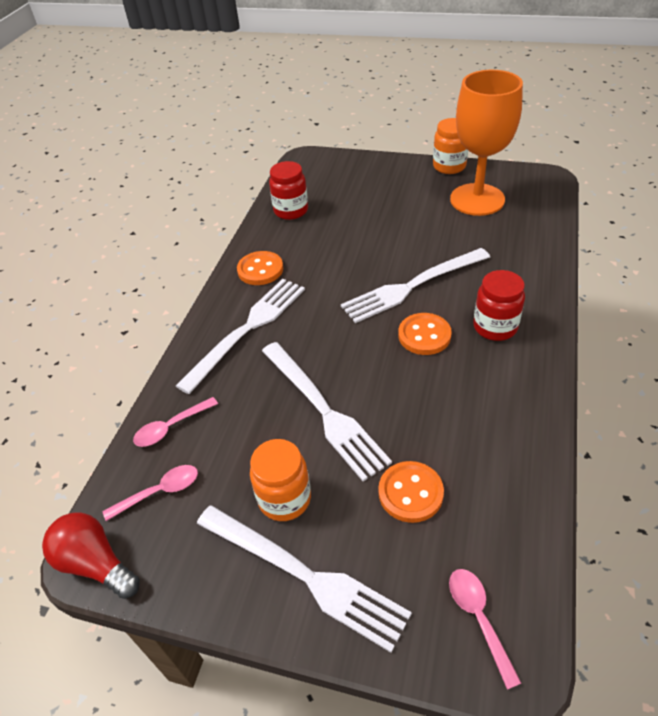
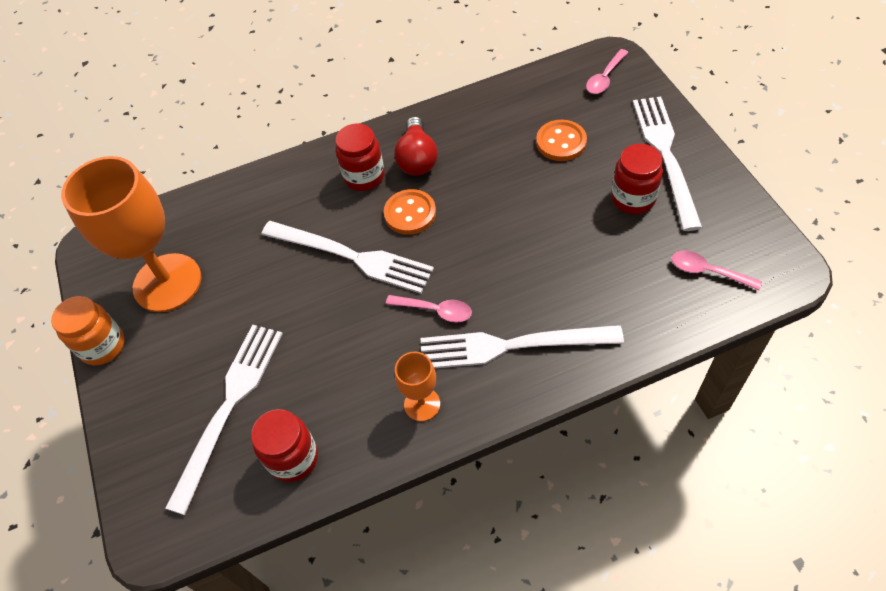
camera: 125 degrees left, 10 degrees up
(95, 563) = (786, 262): red light bulb -> red light bulb (417, 158)
(171, 427) = (658, 313): pink spoon -> pink spoon (435, 310)
(260, 270) = (422, 404): orange button -> orange goblet
(284, 499) = (633, 198): orange jar -> red jar
(323, 410) = (544, 227): white fork -> white fork (229, 407)

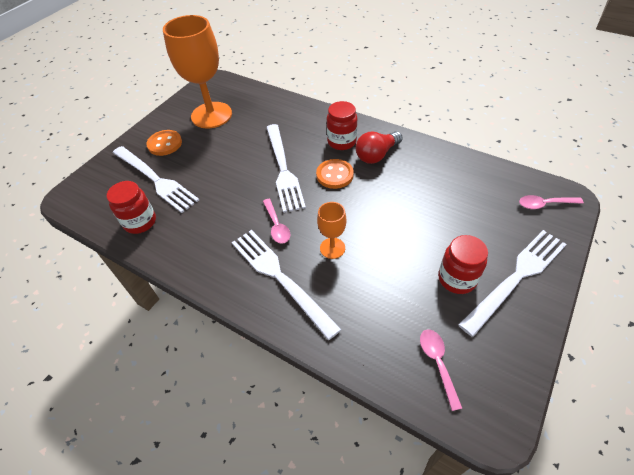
camera: 50 degrees right, 5 degrees down
(103, 346) = (161, 117): orange jar -> none
(229, 407) = (155, 180): white fork -> white fork turned 60 degrees clockwise
(422, 404) = (208, 257): orange goblet -> orange goblet (332, 248)
(561, 142) = (462, 212): orange button -> orange button (165, 144)

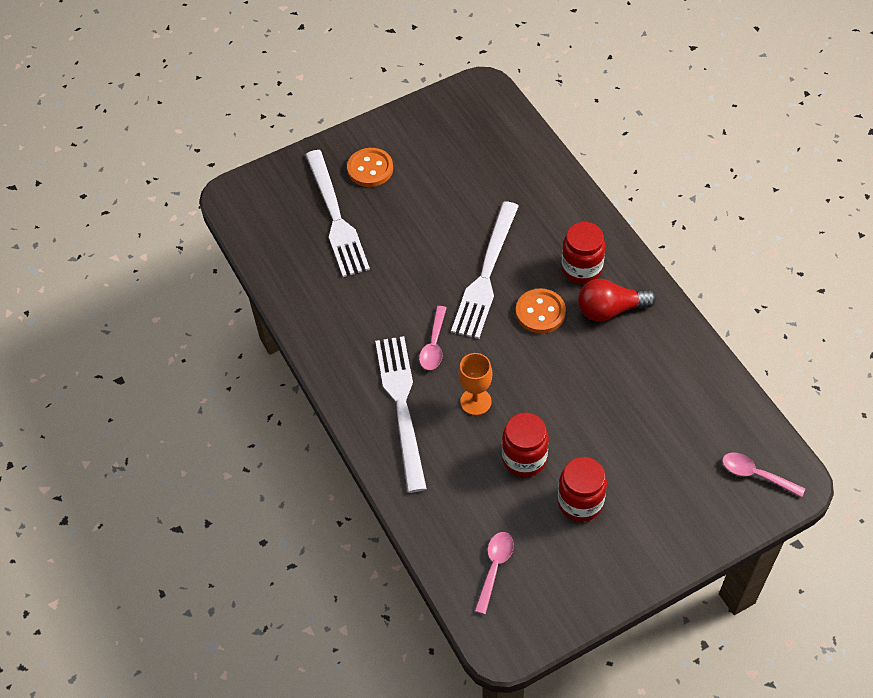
camera: 30 degrees right, 5 degrees up
(140, 222) = (295, 267): red jar -> red jar (524, 458)
(211, 115) = (448, 149): orange goblet -> none
(516, 277) = (644, 534): white fork -> none

